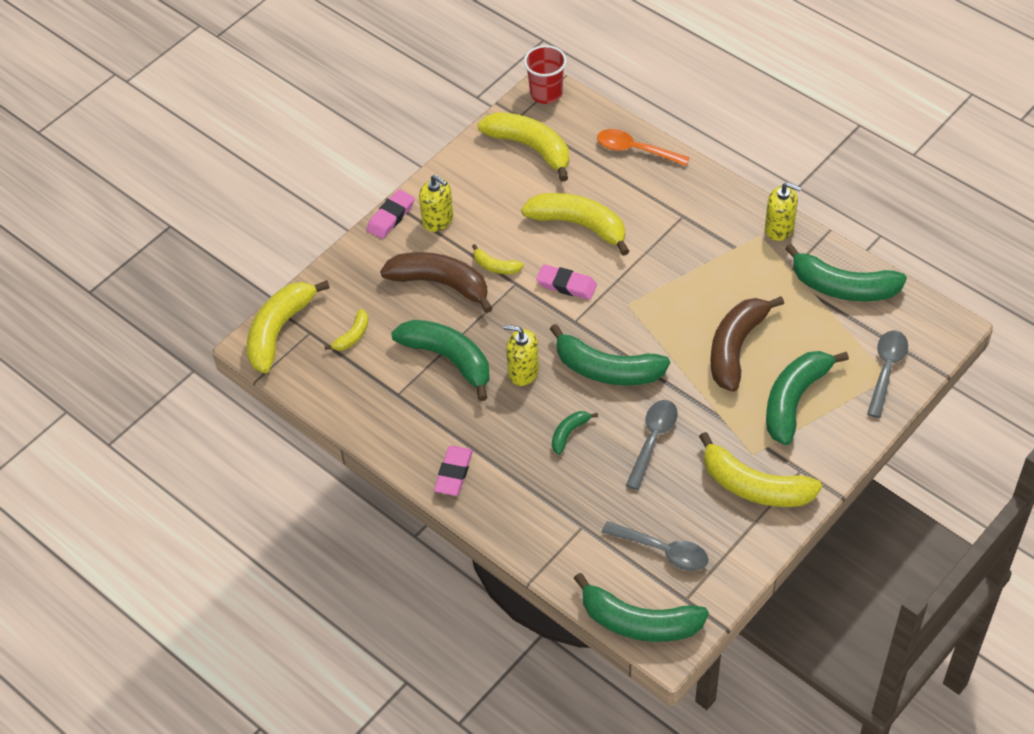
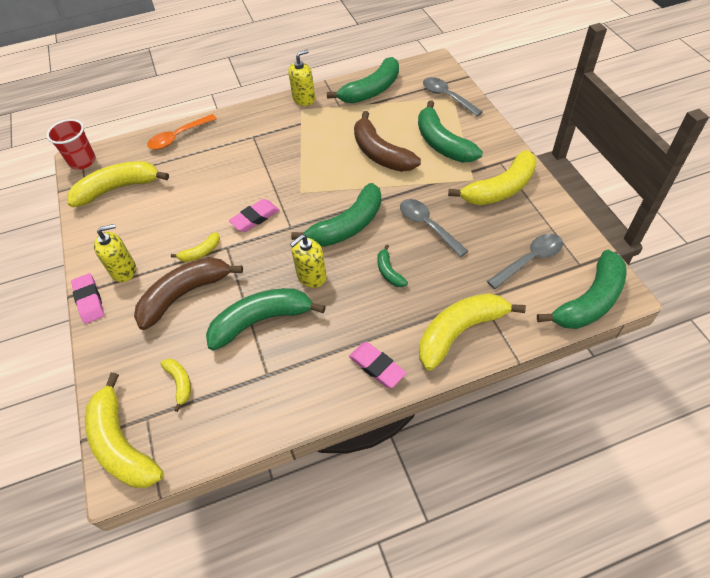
camera: 60 degrees left, 0 degrees up
(579, 225) = (210, 190): yellow banana -> yellow banana (460, 332)

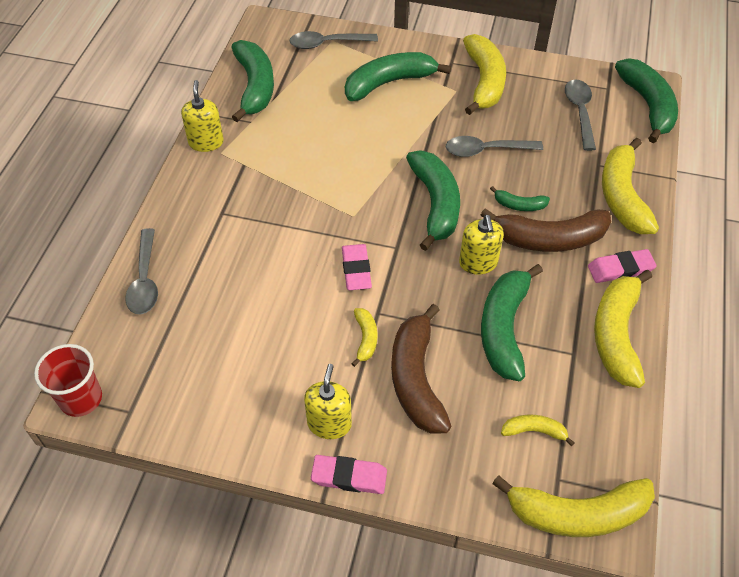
camera: 60 degrees left, 0 degrees up
(118, 188) = (178, 378): yellow banana -> yellow banana (616, 334)
(178, 137) = (145, 280): orange spoon -> grey spoon
(380, 153) = (358, 130): brown banana -> brown banana (549, 239)
(442, 143) = (389, 83): green banana -> green banana turned 150 degrees clockwise

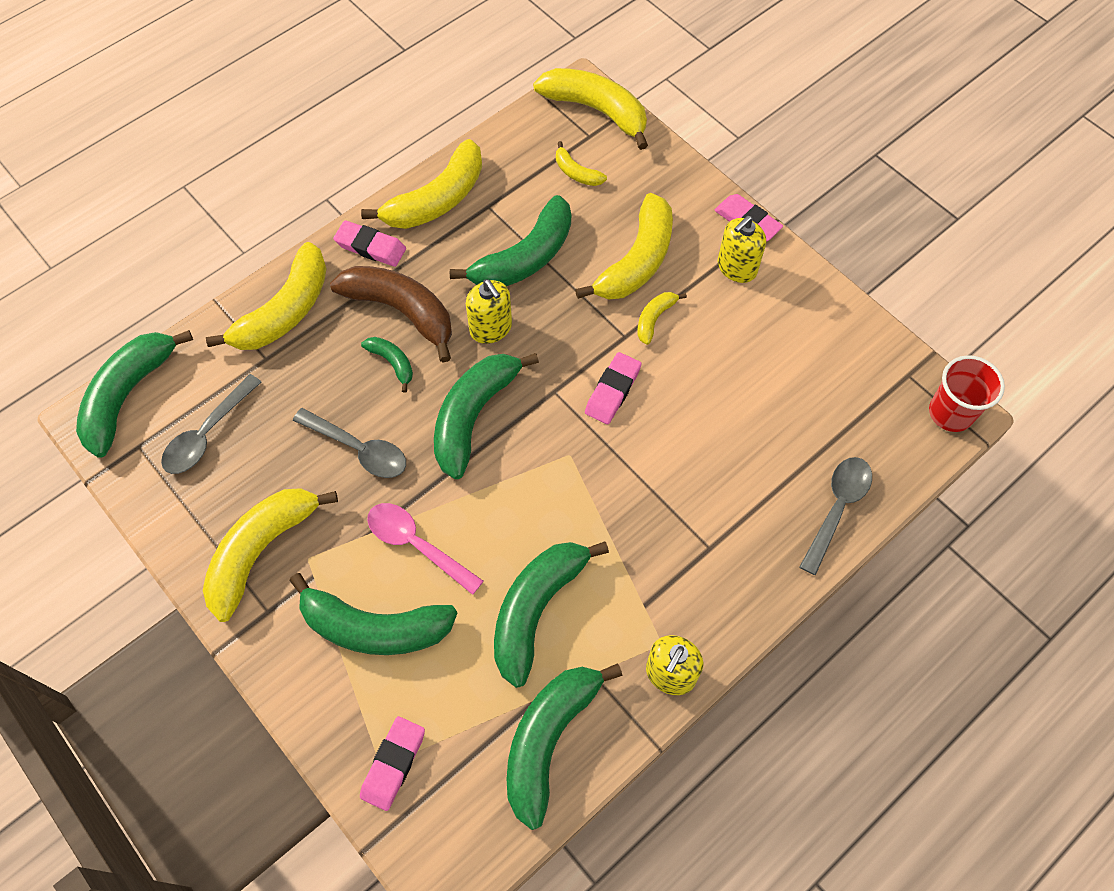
camera: 145 degrees left, 10 degrees up
(307, 132) = (536, 609): none -> green banana
(327, 44) = (393, 764): grey spoon -> pink eraser
(403, 125) = (416, 545): none -> pink spoon
(416, 379) = (637, 261): brown banana -> yellow banana
(478, 263) = (491, 328): yellow soap dispenser -> yellow soap dispenser turned 120 degrees clockwise

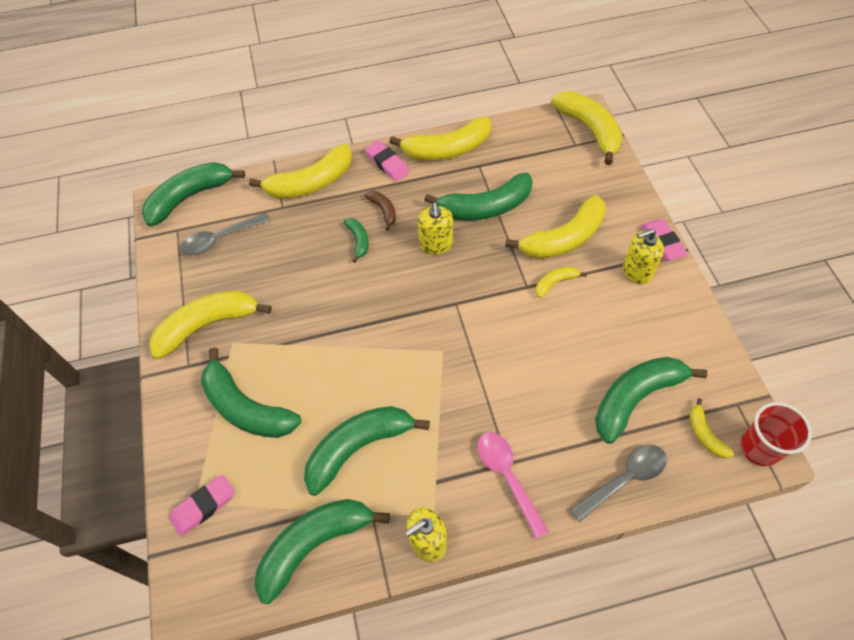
camera: 30 degrees right, 5 degrees down
(359, 449) = (305, 287): grey spoon -> none
(402, 311) = (383, 211): brown banana -> brown banana, size x0.48
(416, 545) = (305, 365): pink spoon -> pink spoon (507, 477)
(473, 416) = (391, 297): green banana -> green banana (635, 398)
(576, 173) = (552, 165): yellow banana -> yellow banana (705, 434)
(613, 391) = (497, 320): pink eraser -> none

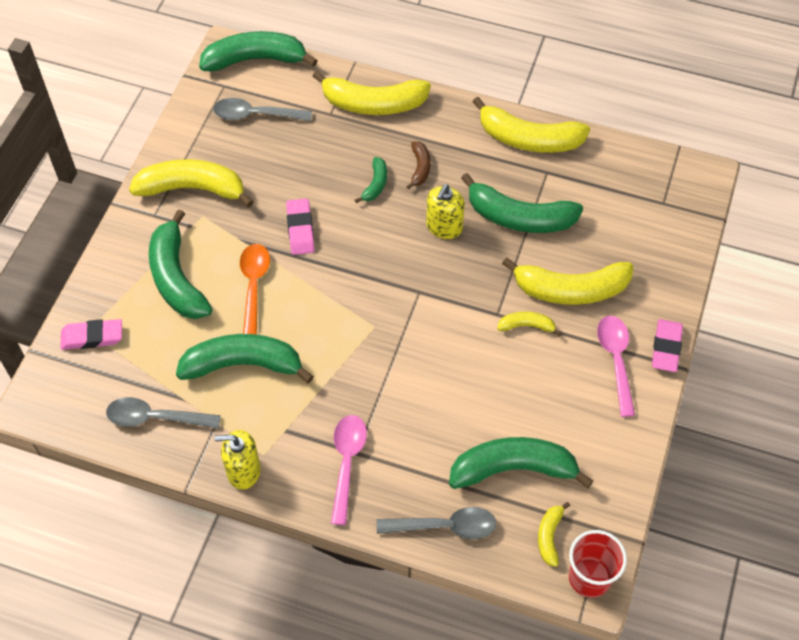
camera: 30 degrees right, 0 degrees up
(314, 544) = (155, 418): green banana -> grey spoon
(319, 375) = (254, 286): none -> orange spoon
(387, 163) = (459, 122): pink eraser -> pink eraser (300, 229)
(589, 130) = (692, 195): yellow banana -> none
(637, 271) = (615, 360): yellow soap dispenser -> pink spoon

